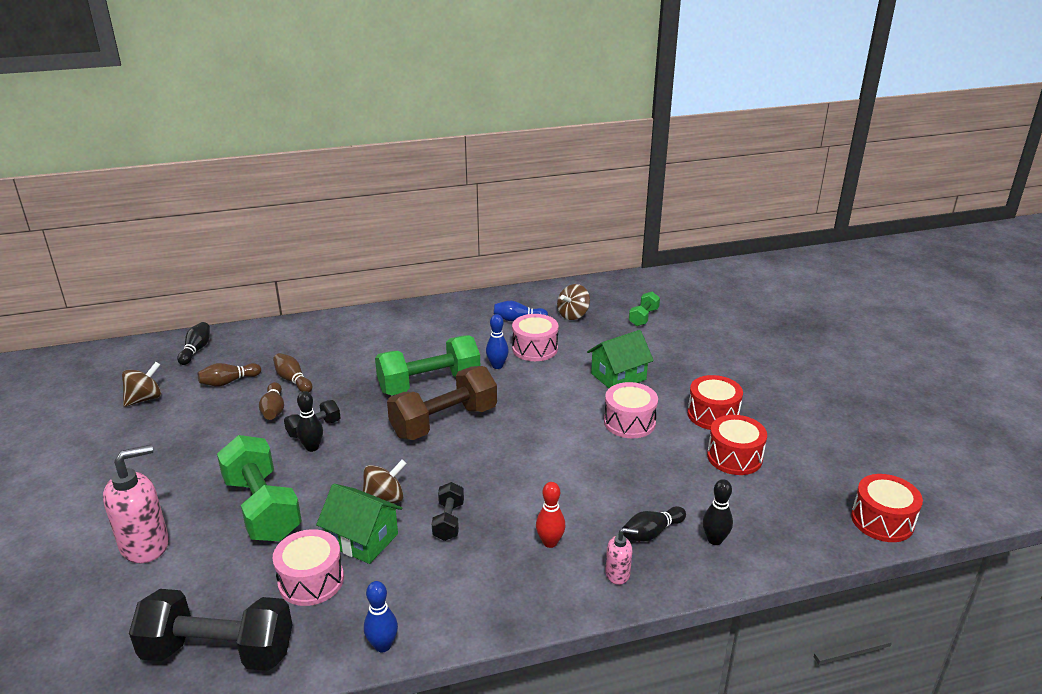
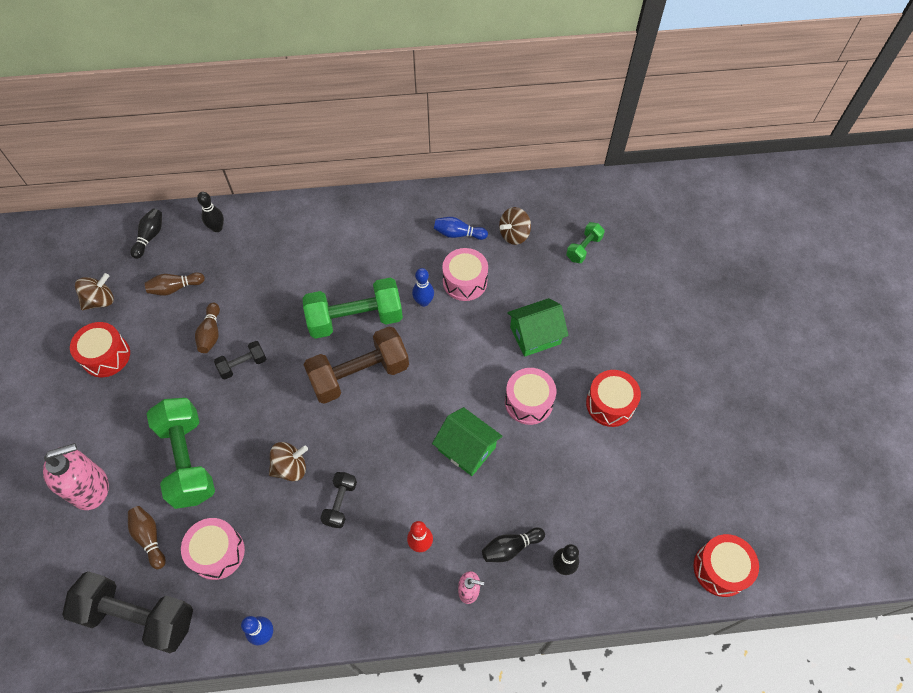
camera: 10 degrees right, 30 degrees up
(293, 380) = (232, 294): brown bowling pin -> brown bowling pin (149, 538)
(312, 447) = (238, 390): black bowling pin -> black bowling pin (217, 228)
(362, 539) = (265, 512): green house -> green house (467, 449)
(734, 457) = (612, 465): red drum -> red drum (106, 356)

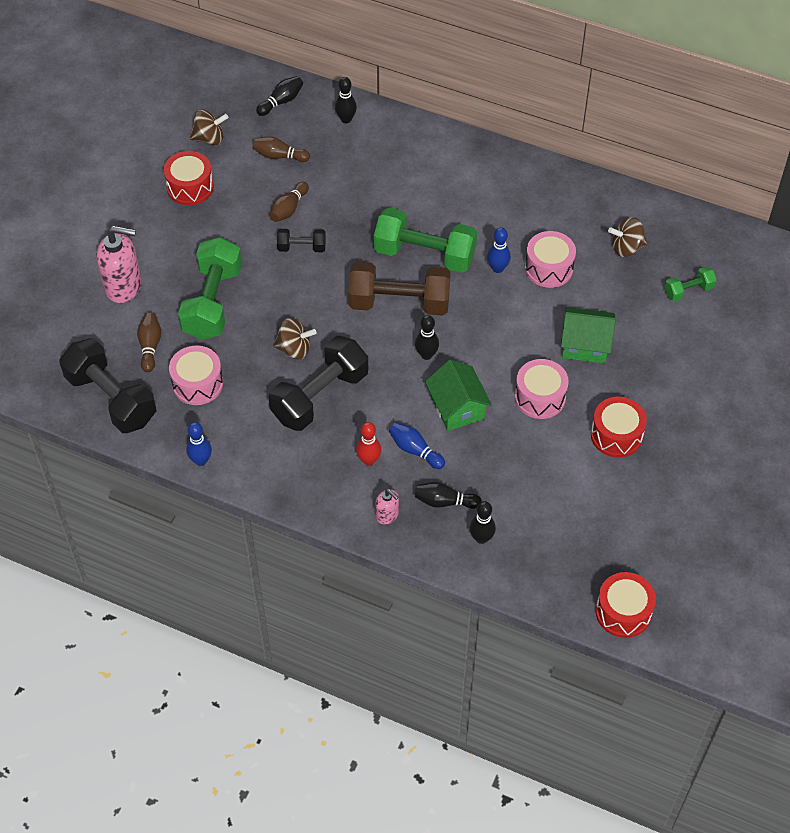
camera: 30 degrees right, 5 degrees down
(340, 503) = (320, 396): black dumbbell -> black dumbbell, size x2.03
(411, 412) = (426, 355): none -> black bowling pin
(458, 234) = (571, 223): blue bowling pin -> blue bowling pin (415, 450)

